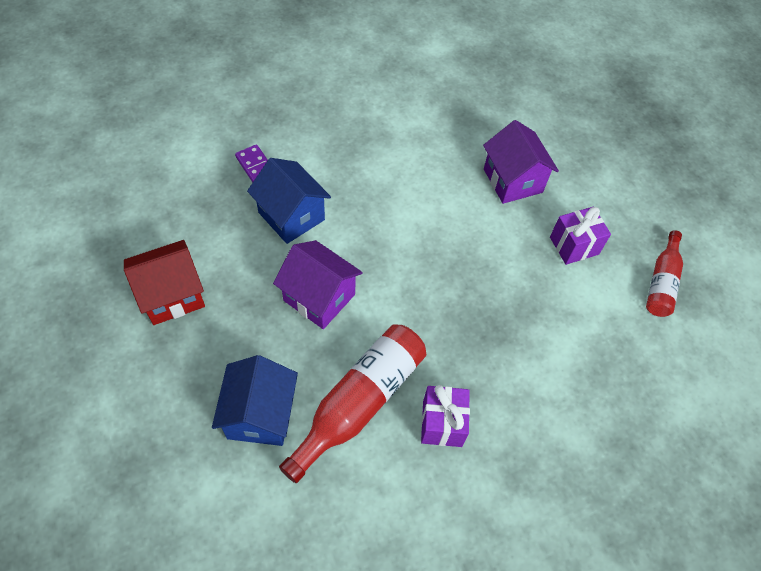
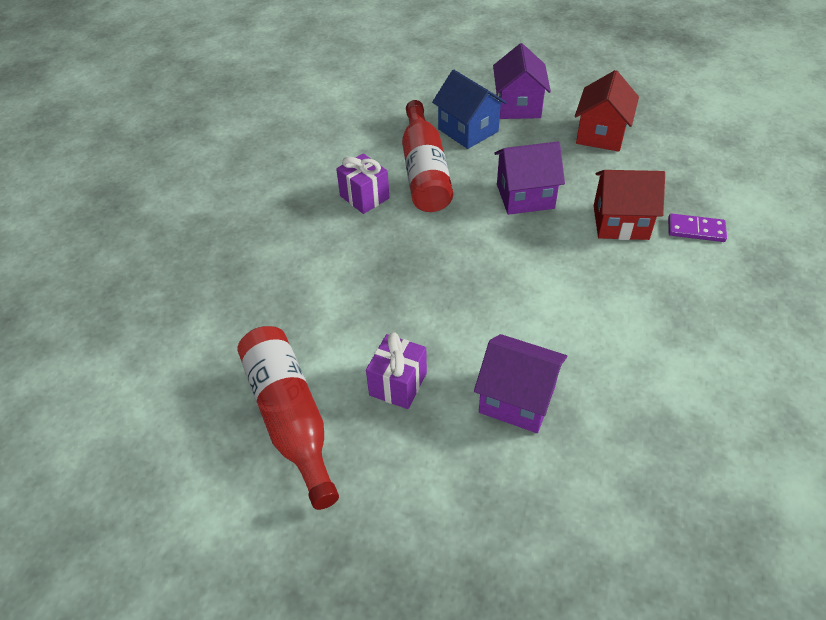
camera: 140 degrees right, 10 degrees down
(175, 399) = (518, 106): none -> purple house
(291, 216) = (620, 222): blue house -> red house
(661, 282) = (290, 418): red bottle -> red bottle, size x1.66

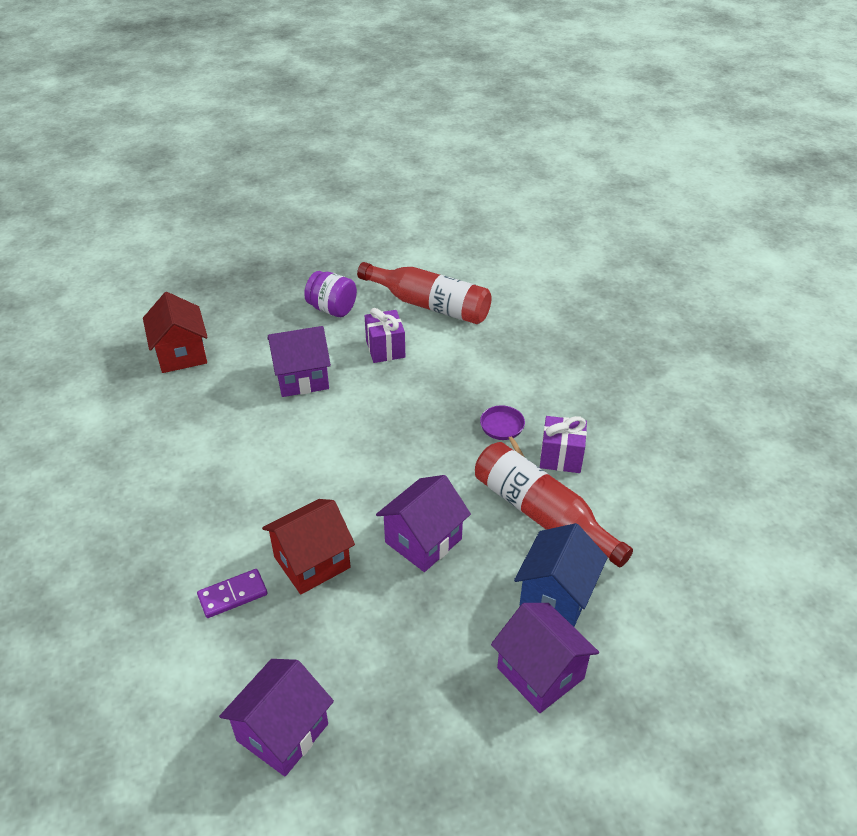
camera: 140 degrees right, 5 degrees down
(380, 239) = (503, 429): none -> purple pan
(404, 489) = (332, 309): none -> purple jar
(468, 130) = (556, 594): blue house -> blue house turned 75 degrees counterclockwise
(601, 134) = (407, 683): red house -> red house (181, 354)
(695, 147) = (282, 732): none -> purple house

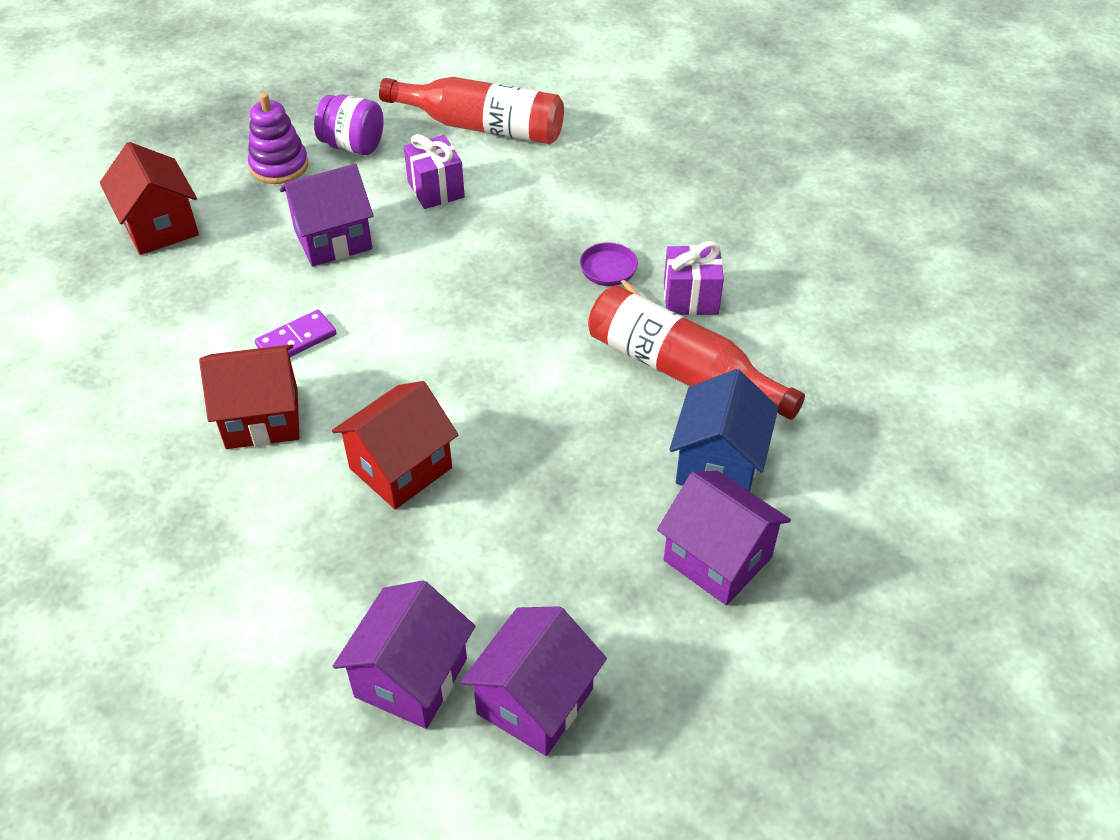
camera: 10 degrees left, 5 degrees up
(219, 508) = (262, 418): none -> red house
(233, 595) = (306, 523): purple domino -> purple domino (296, 340)
(276, 318) = (279, 166): none -> purple stacking toy
(423, 540) = (538, 422): purple house -> purple house (535, 701)

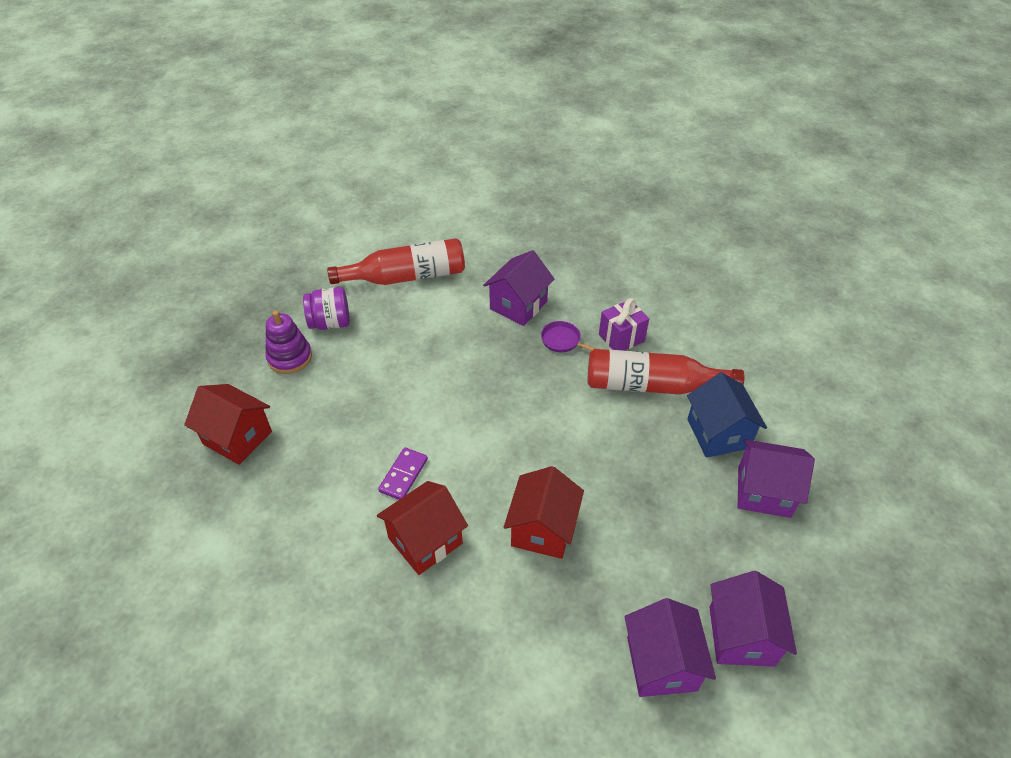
camera: 30 degrees left, 0 degrees up
(333, 239) = (370, 394): purple house -> purple house (518, 305)
(436, 189) = (411, 331): purple gift -> none

